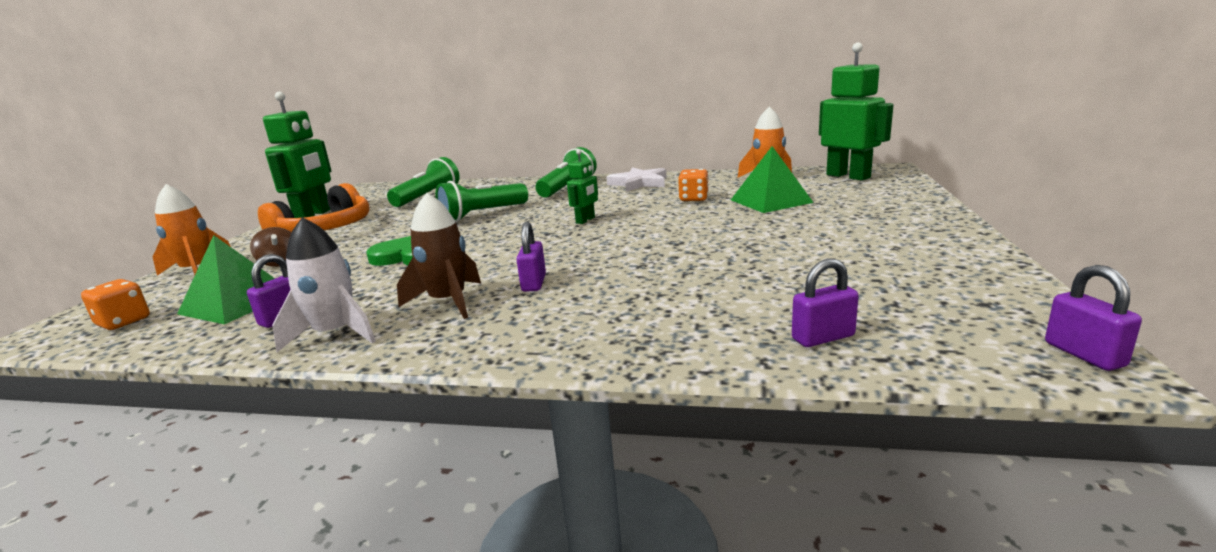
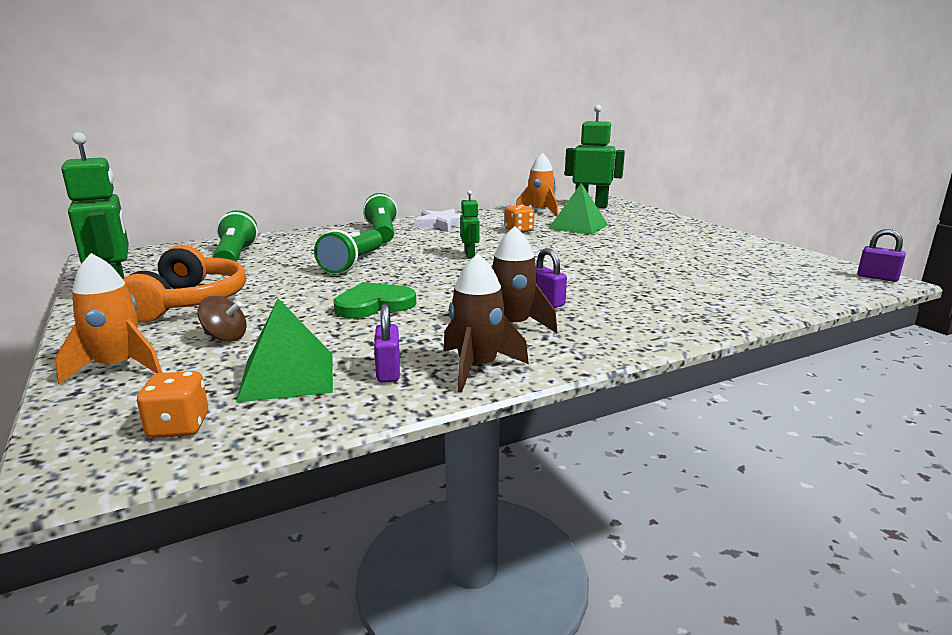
camera: 40 degrees left, 0 degrees up
(335, 334) = (477, 368): white rocket -> brown rocket
(823, 337) = (778, 293): purple padlock -> none

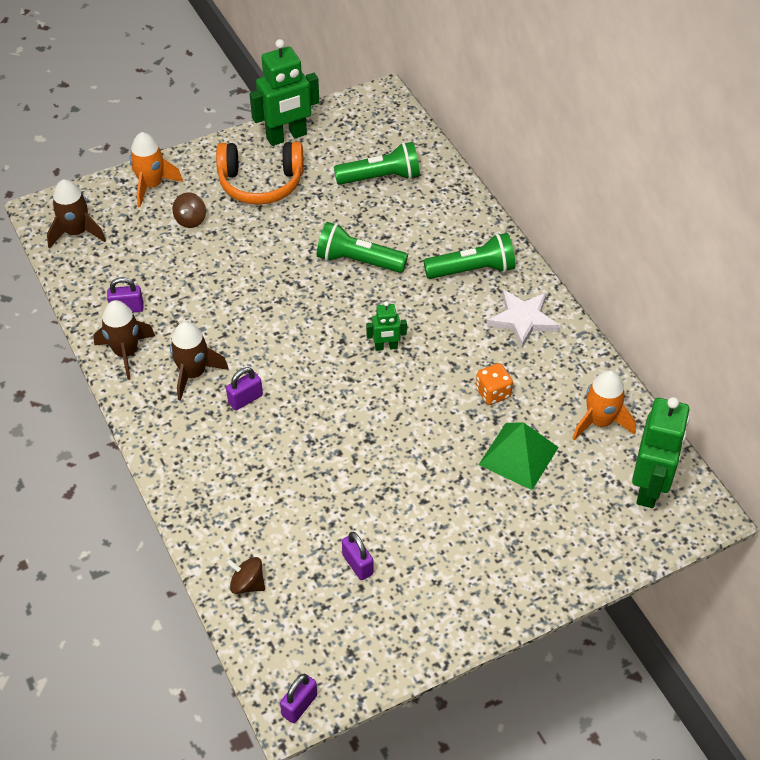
camera: 90 degrees right, 30 degrees up
(178, 427) = (76, 232): orange dice -> brown rocket
(288, 376) = (128, 262): green pyramid -> none
(374, 305) = (247, 288): green heart -> none
(717, 263) = (357, 564): none -> purple padlock
(780, 296) = (247, 584): none -> brown spinning top

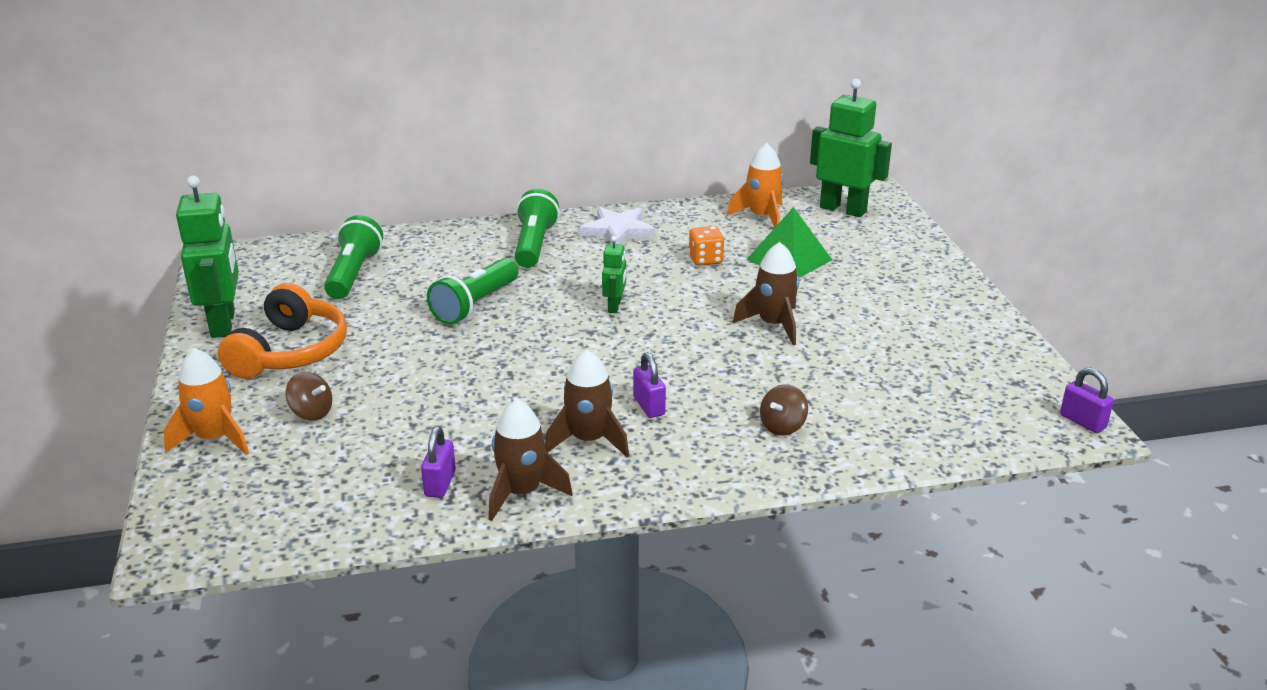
camera: 75 degrees left, 20 degrees down
(76, 232) = (251, 518): brown rocket -> brown rocket (773, 325)
(247, 584) = (923, 436): brown spinning top -> brown spinning top (782, 426)
(357, 564) = (905, 363): purple padlock -> none

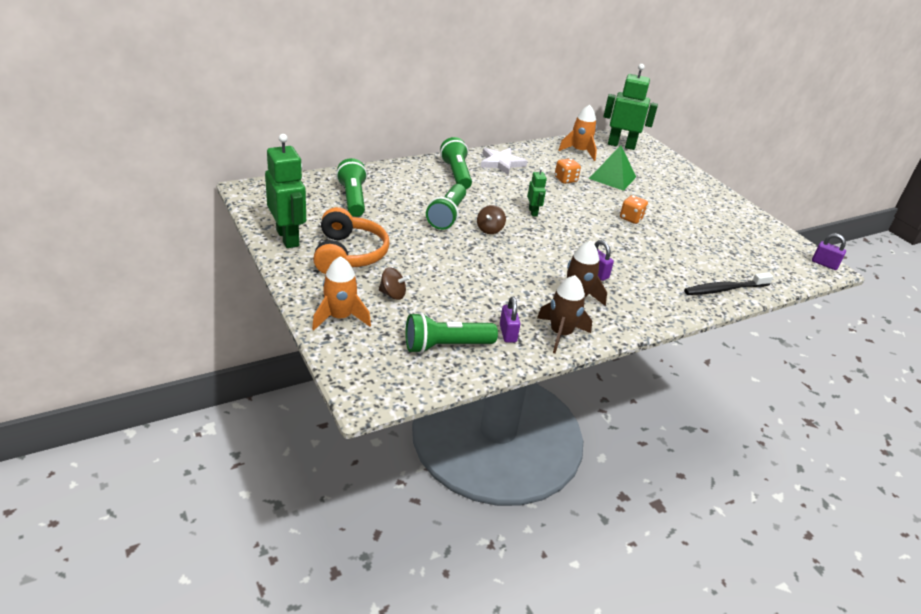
camera: 20 degrees left, 5 degrees up
(334, 493) = (445, 346): none -> green flashlight
(773, 325) = (631, 218): brown rocket -> orange dice
(782, 426) = (677, 280): brown spinning top -> brown spinning top (489, 229)
(856, 448) = (724, 289): none -> black toothbrush

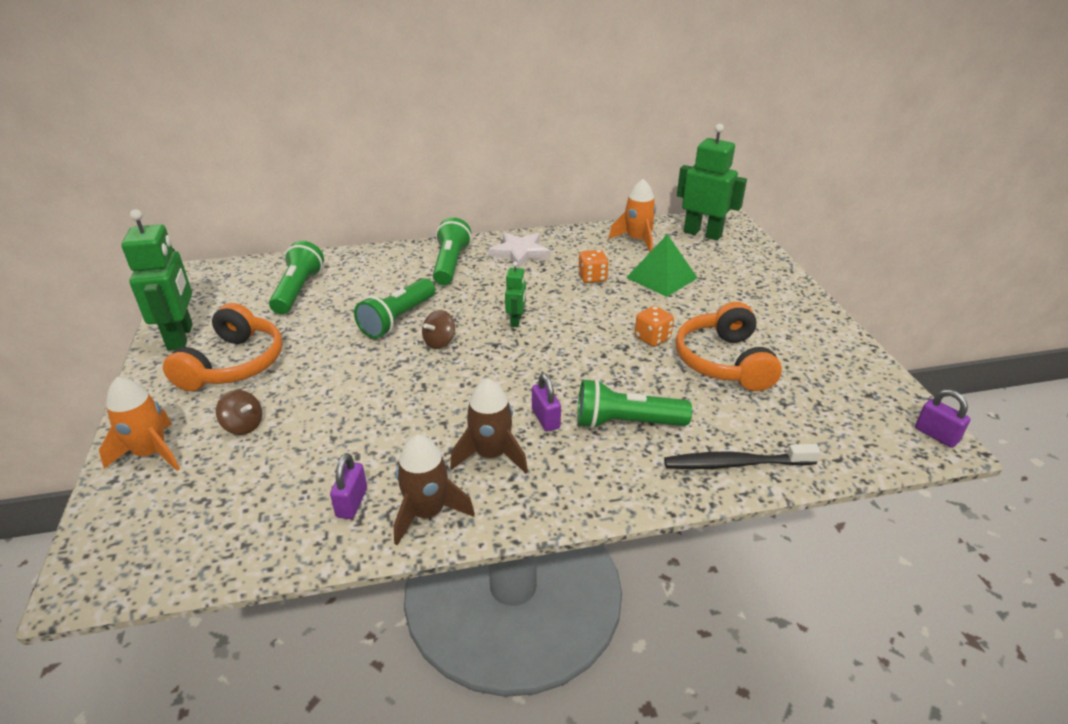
camera: 20 degrees right, 0 degrees up
(445, 346) = (251, 513): green flashlight -> green flashlight (626, 423)
(684, 230) = (724, 361): none -> orange headphones

